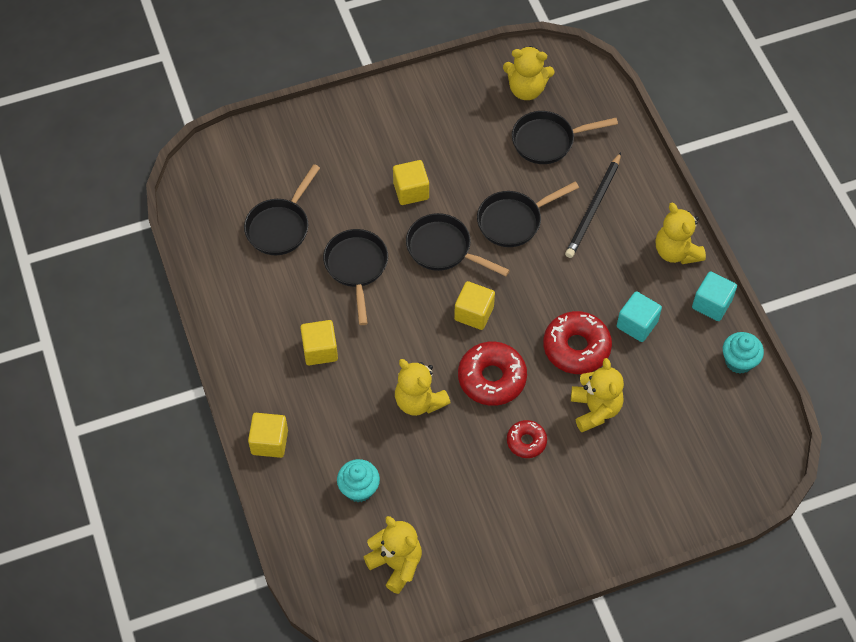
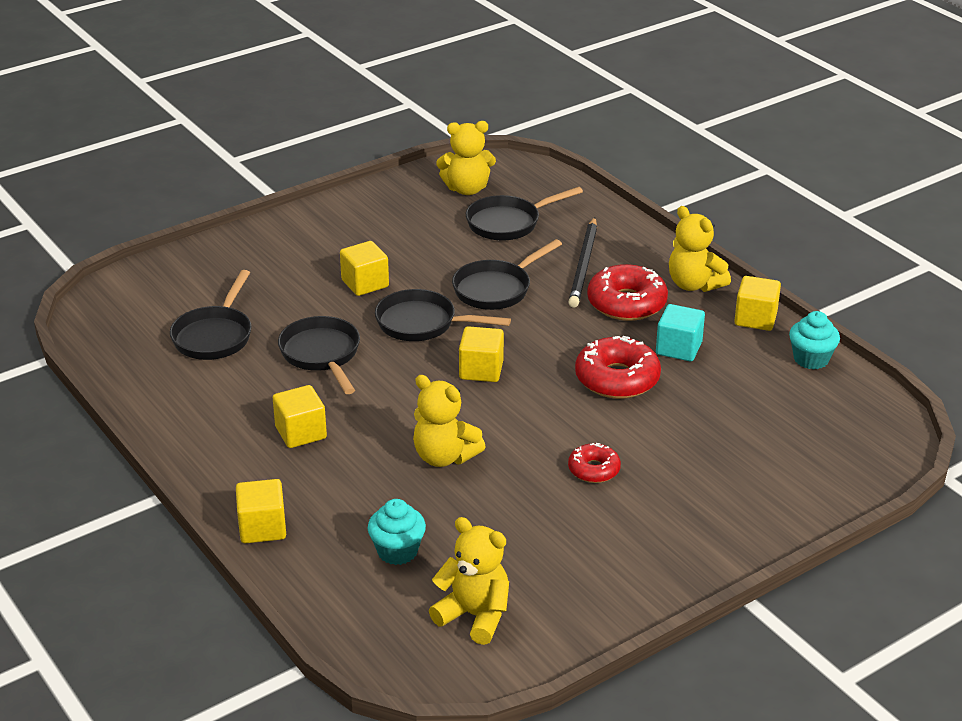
camera: 15 degrees left, 25 degrees down
(492, 378) = (526, 421): red donut -> red donut (626, 303)
(595, 409) = (664, 427): yellow teddy bear -> none
(711, 304) = (755, 319): turquoise cube -> yellow cube

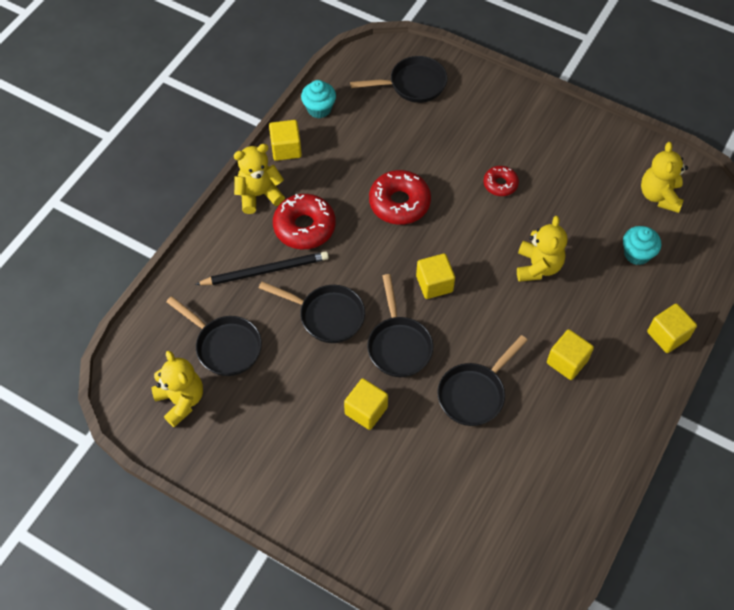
camera: 115 degrees left, 25 degrees up
(214, 336) = (493, 484): black pan -> black pan (413, 84)
(678, 348) = (345, 180): turquoise cube -> none
(694, 284) = (259, 195): yellow teddy bear -> yellow teddy bear turned 135 degrees counterclockwise

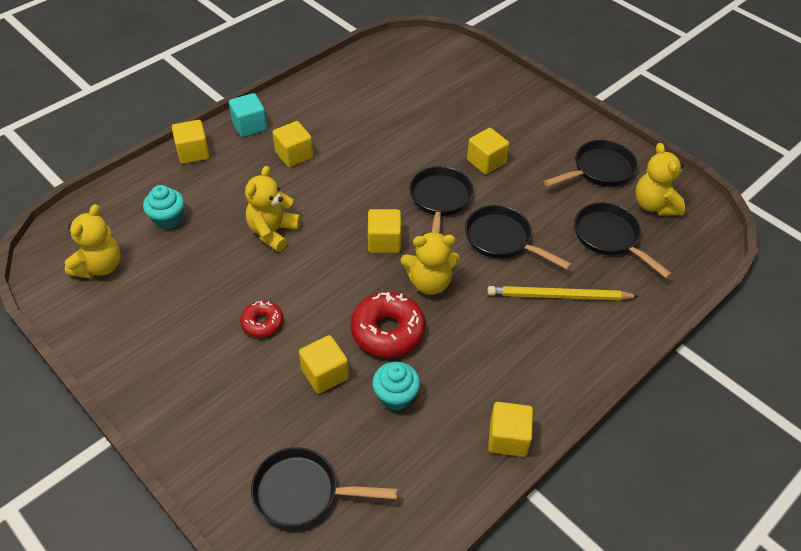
camera: 165 degrees left, 10 degrees down
(259, 195) = (553, 384): yellow teddy bear -> yellow teddy bear (429, 282)
(265, 271) = (558, 296): black pencil -> yellow pencil
(304, 227) = (505, 331): red donut -> none
(319, 109) = (448, 489): turquoise cupcake -> turquoise cupcake (395, 396)
(433, 159) = (325, 374): none -> yellow cube
(474, 393) = (387, 152): black pan -> black pan (599, 170)
(634, 388) = (249, 126): none -> turquoise cube

